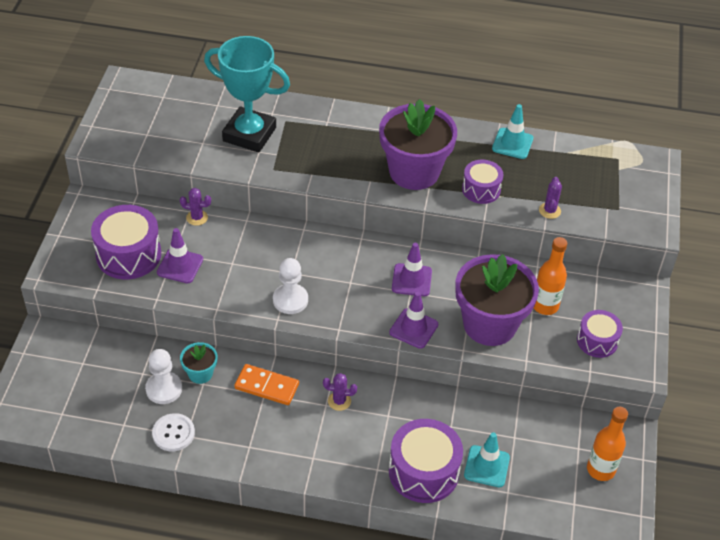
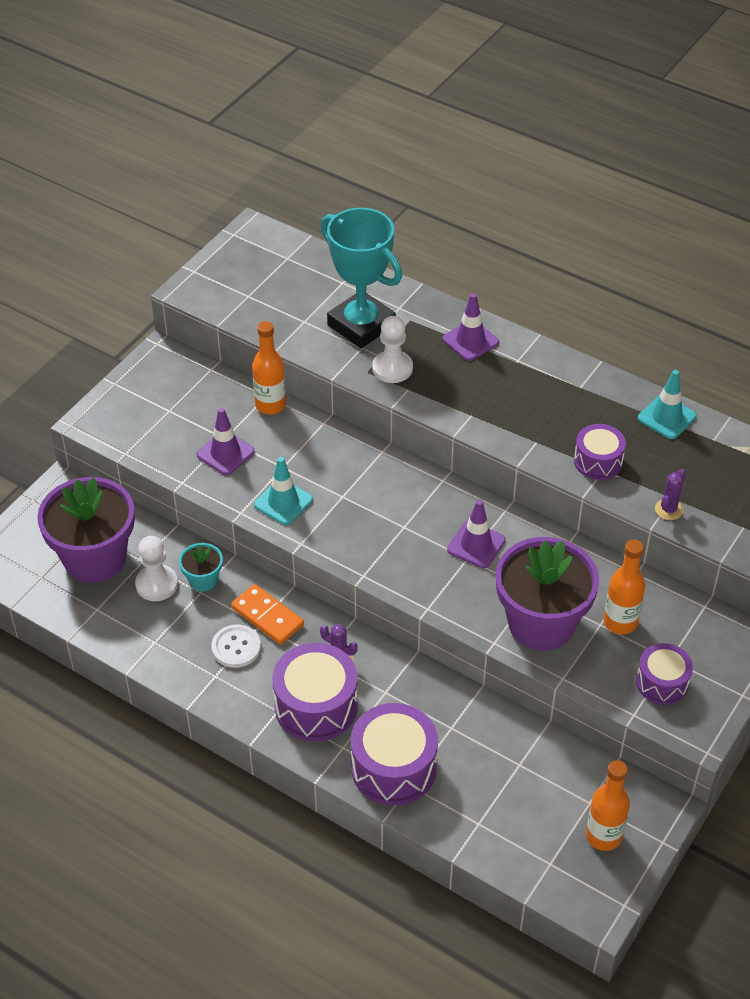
camera: 25 degrees right, 0 degrees up
(128, 254) = (177, 425): purple drum -> purple drum (316, 706)
(173, 433) = (143, 635): white button -> white button (236, 647)
(197, 218) = (270, 405): purple cactus -> orange bottle
(290, 300) = (326, 526): white pawn -> white pawn (392, 368)
(413, 328) = (449, 600): purple traffic cone -> purple traffic cone (470, 341)
(414, 172) = (528, 418): purple flower pot -> purple flower pot (95, 558)
(486, 466) = (469, 786): turquoise traffic cone -> turquoise traffic cone (283, 502)

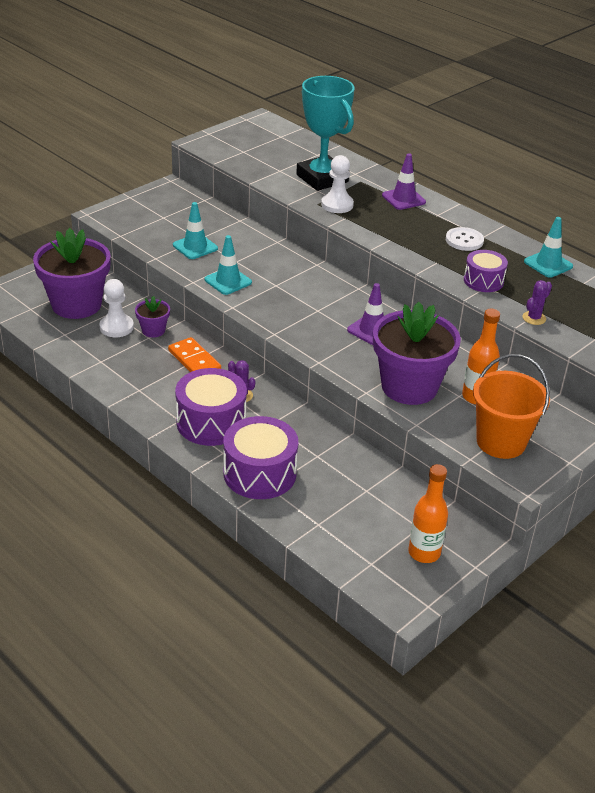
camera: 10 degrees right, 10 degrees down
(203, 580) = (153, 330): turquoise flower pot -> purple flower pot
(225, 453) = (195, 247): purple traffic cone -> turquoise traffic cone
(236, 647) = (162, 375): white button -> white button (464, 240)
(270, 405) = (240, 225): orange bottle -> none
(662, 682) = (501, 442): purple drum -> orange bucket

